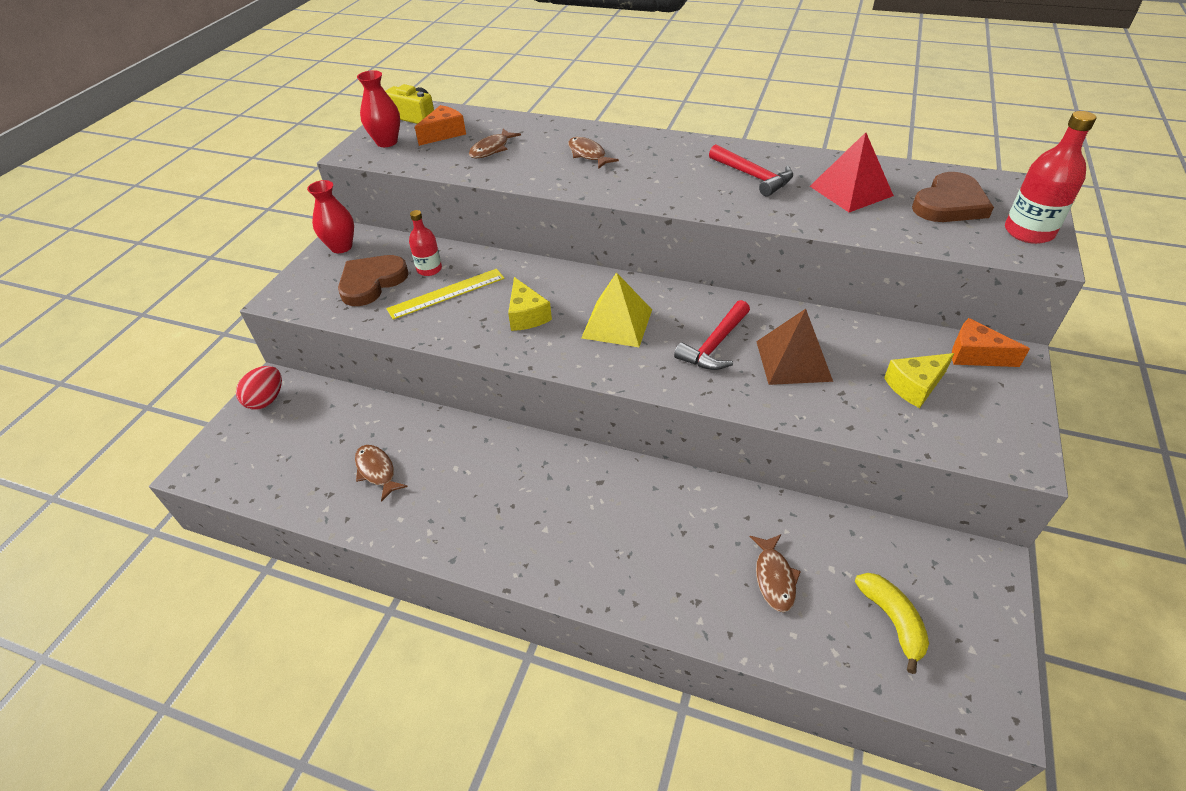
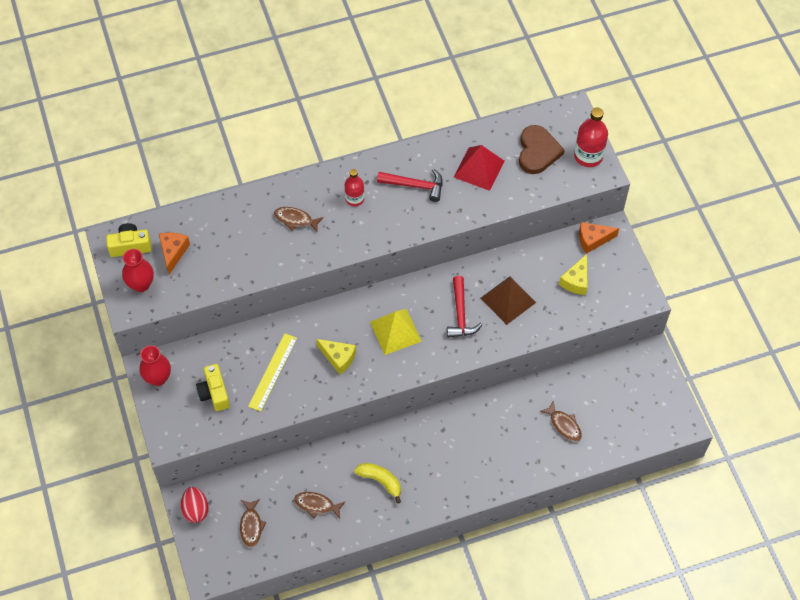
camera: 40 degrees left, 15 degrees up
(371, 282) = (214, 393): brown heart -> yellow camera
(429, 269) = (241, 360): red bottle -> red bottle (354, 199)
(491, 149) = (225, 250): brown fish -> brown fish (251, 526)
(892, 620) = (625, 411): yellow banana -> yellow banana (380, 481)

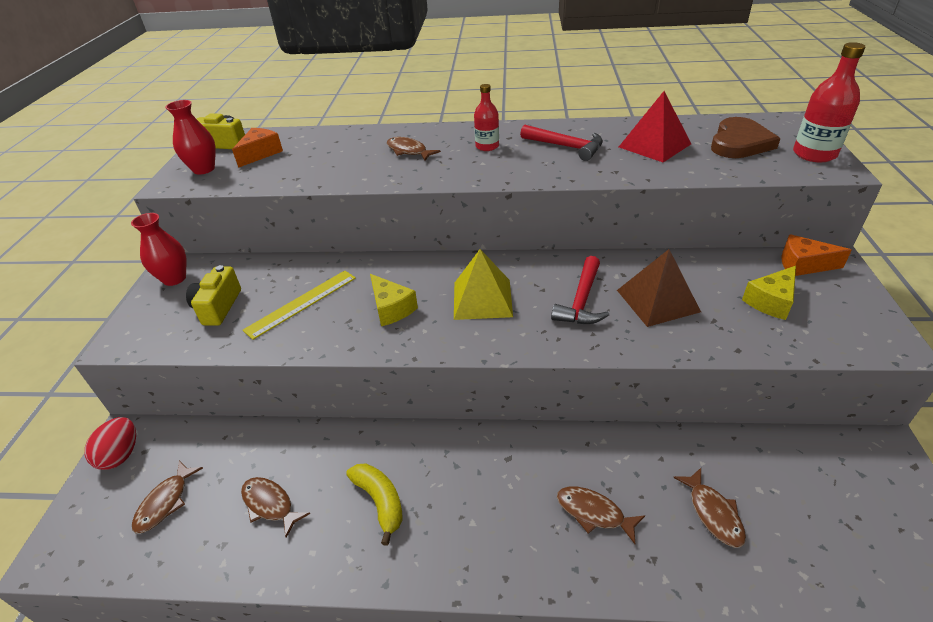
camera: 25 degrees right, 20 degrees down
(501, 446) = (593, 513): none -> brown fish

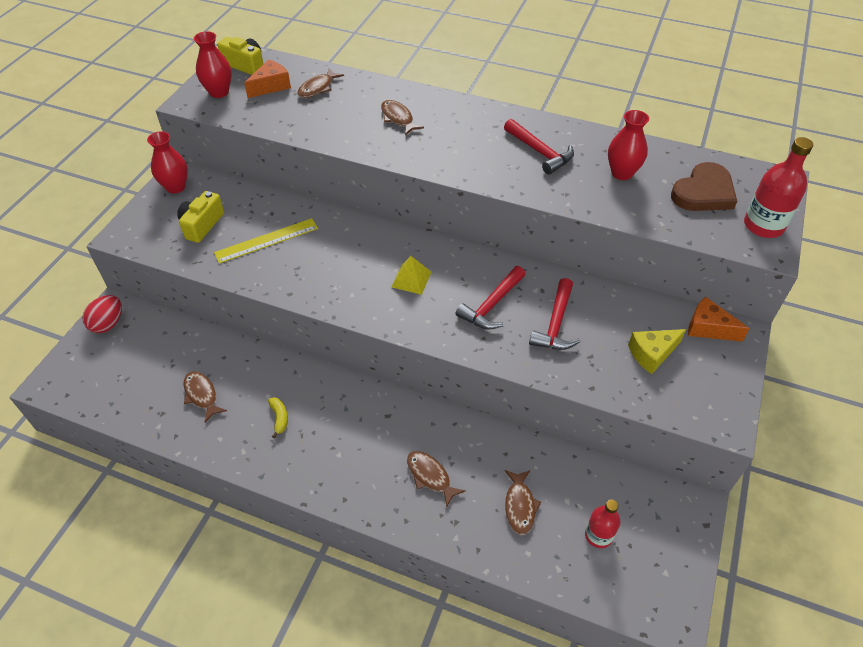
camera: 15 degrees right, 10 degrees up
(165, 502) = (130, 370): brown fish -> brown fish (318, 88)
(380, 501) = (279, 418): yellow banana -> yellow banana, size x0.63
(391, 308) = (334, 266): yellow cheese -> none
(482, 299) = (411, 279): yellow pyramid -> yellow pyramid, size x0.63
(487, 146) = (469, 132): red bottle -> red bottle (598, 535)
(654, 145) = (622, 173): red pyramid -> red vase
(658, 300) = (555, 324): brown pyramid -> red hammer

